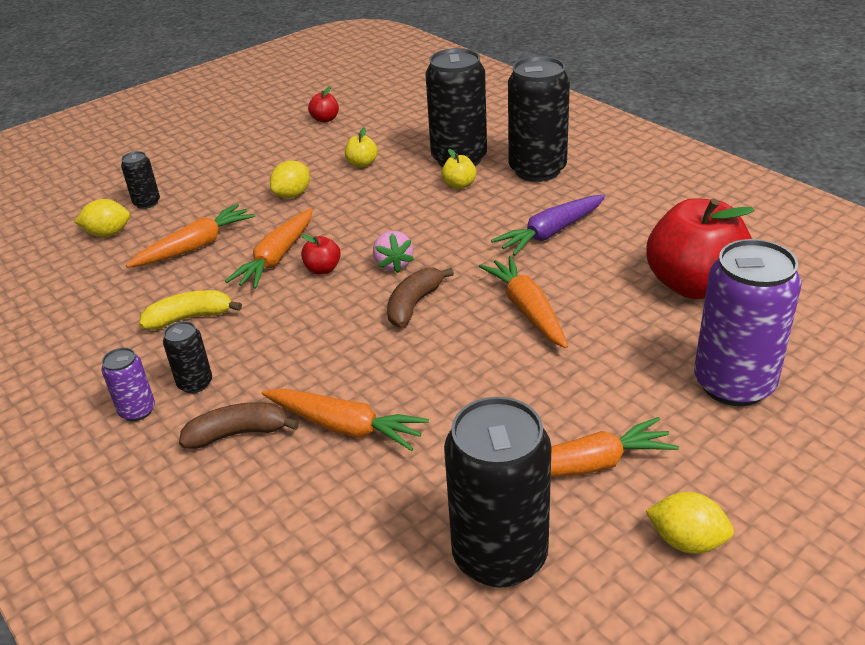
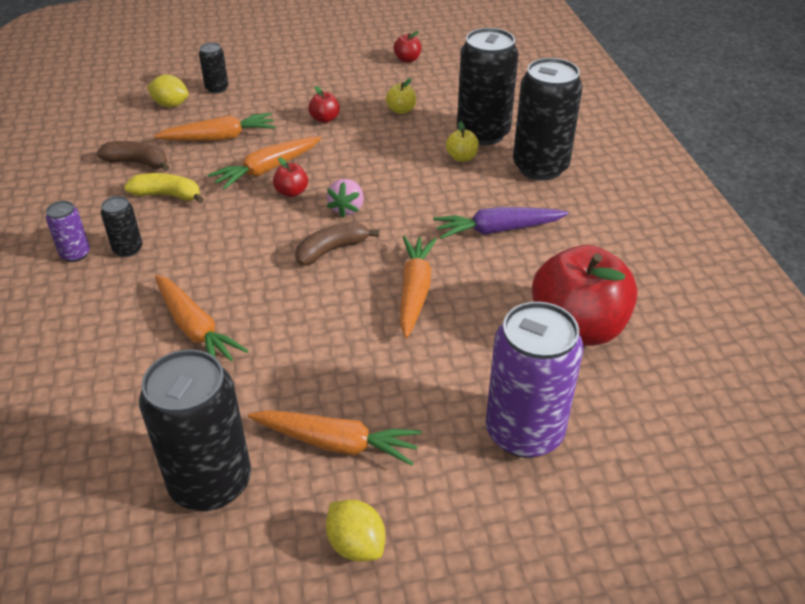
camera: 25 degrees right, 5 degrees up
(238, 434) = (122, 301): brown banana -> brown banana (137, 163)
(292, 195) = (325, 119): yellow lemon -> red apple

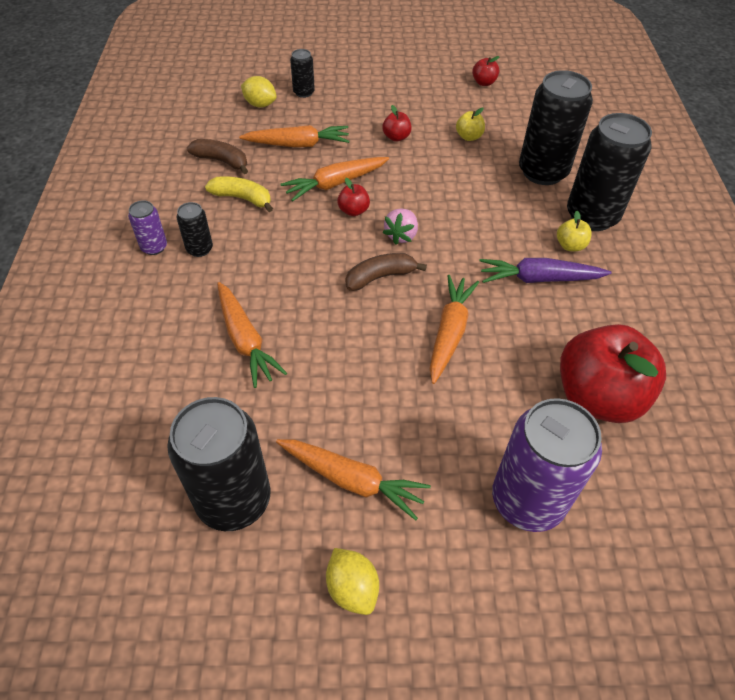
camera: 10 degrees right, 10 degrees up
(461, 157) = (517, 195): yellow apple -> yellow apple (570, 246)

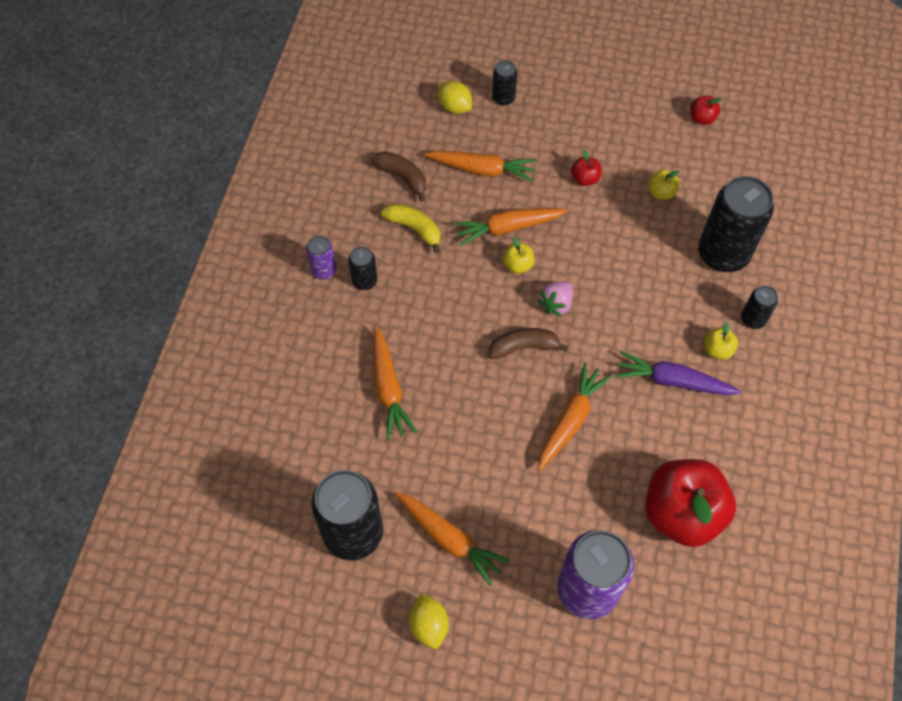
camera: 15 degrees right, 10 degrees up
(353, 211) = (517, 265): red apple -> yellow apple
(592, 216) = (753, 319): black can -> black can, size x0.47

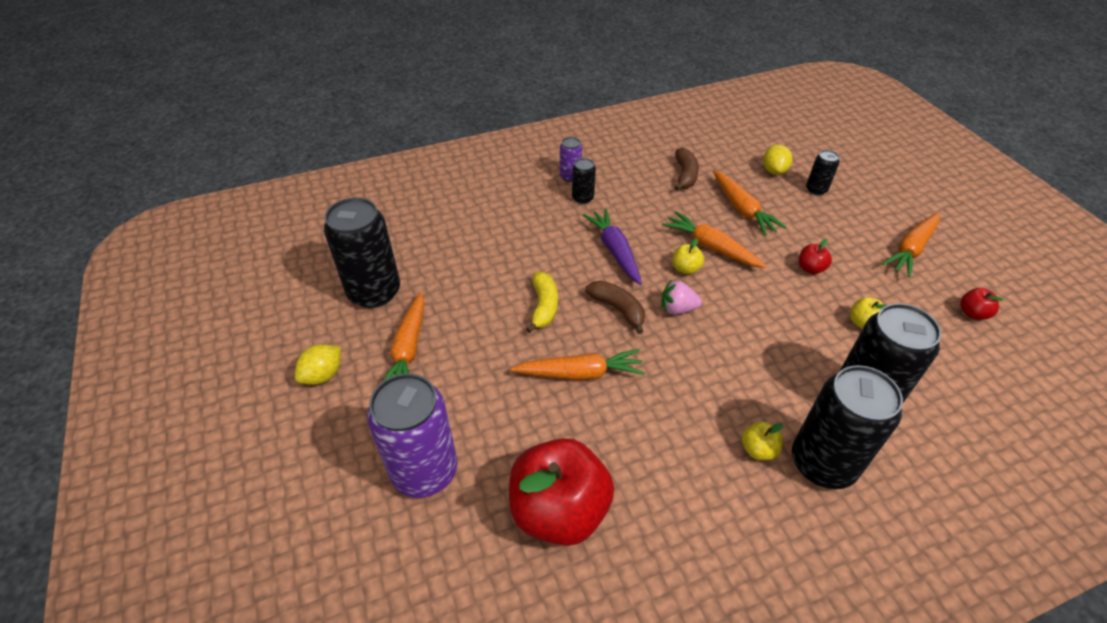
camera: 55 degrees right, 15 degrees down
(388, 388) = (509, 252): orange carrot -> orange carrot (911, 249)
(414, 228) = (651, 200): yellow banana -> yellow banana (544, 306)
(673, 381) = (690, 430): purple carrot -> purple carrot (615, 251)
(753, 319) = (822, 463): black can -> black can, size x2.11

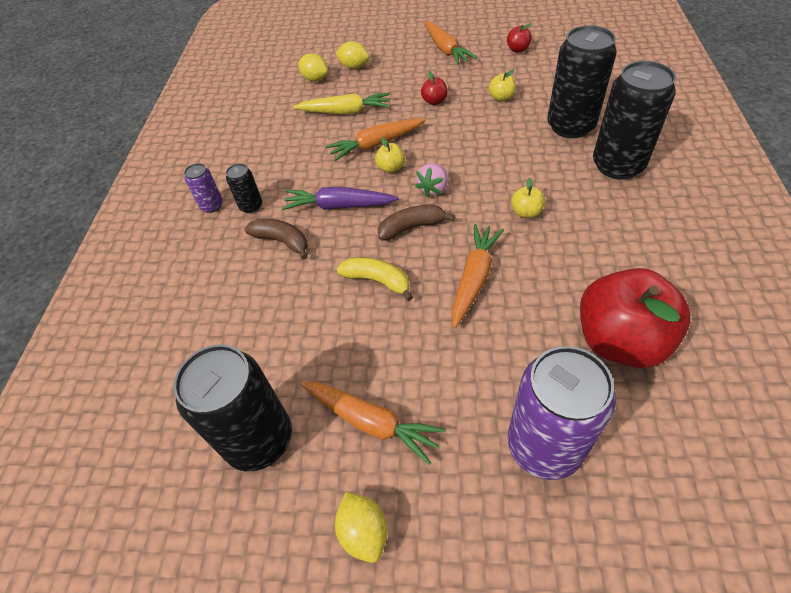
camera: 60 degrees left, 5 degrees up
(685, 175) = (278, 129): brown banana -> brown banana (282, 241)
(742, 209) = (345, 112): orange carrot -> yellow carrot
(758, 449) = (595, 194): yellow apple -> yellow apple (526, 212)
(816, 190) = (354, 67): black can -> yellow lemon

